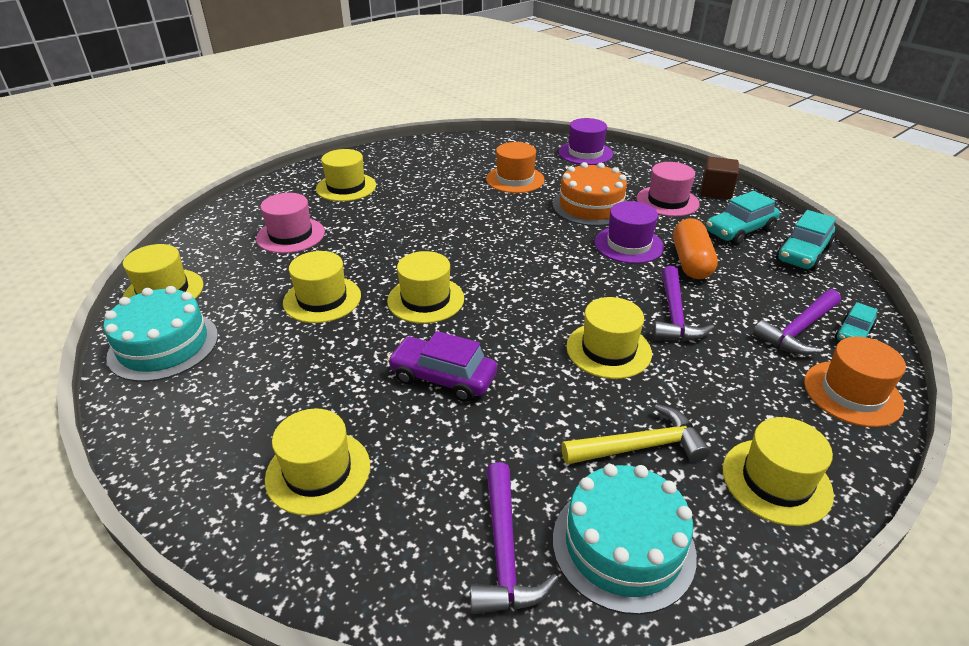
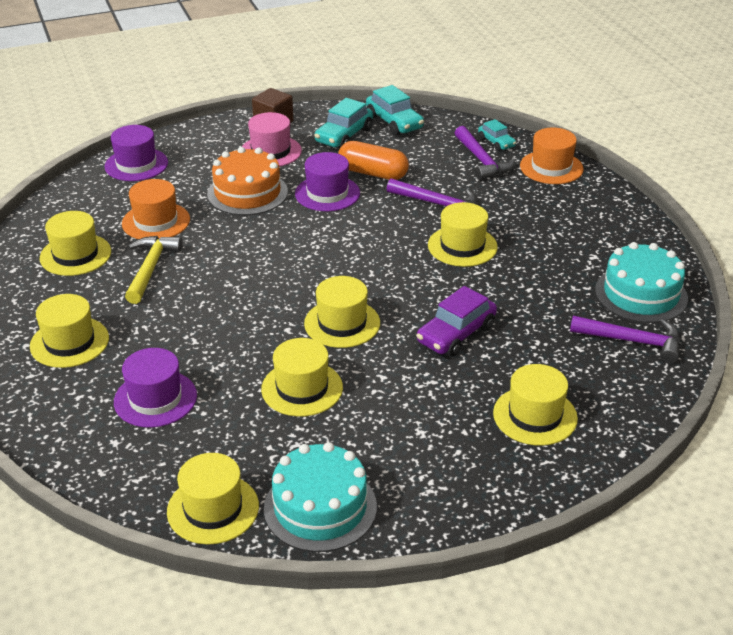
camera: 70 degrees left, 0 degrees up
(291, 235) = (155, 399): pink hat -> purple hat
(640, 446) = (565, 263): yellow hammer -> yellow hammer (150, 268)
(739, 231) = (344, 136): turquoise car -> turquoise car turned 45 degrees clockwise
(776, 481) = (611, 223): yellow hat -> yellow hat (75, 255)

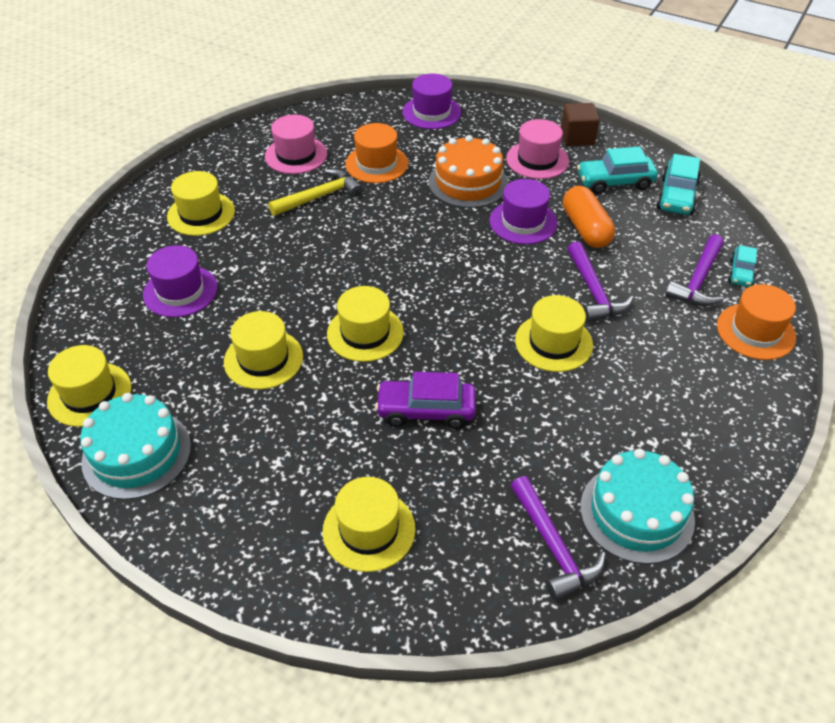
camera: 50 degrees right, 10 degrees up
(75, 255) = (296, 155): yellow hat -> pink hat

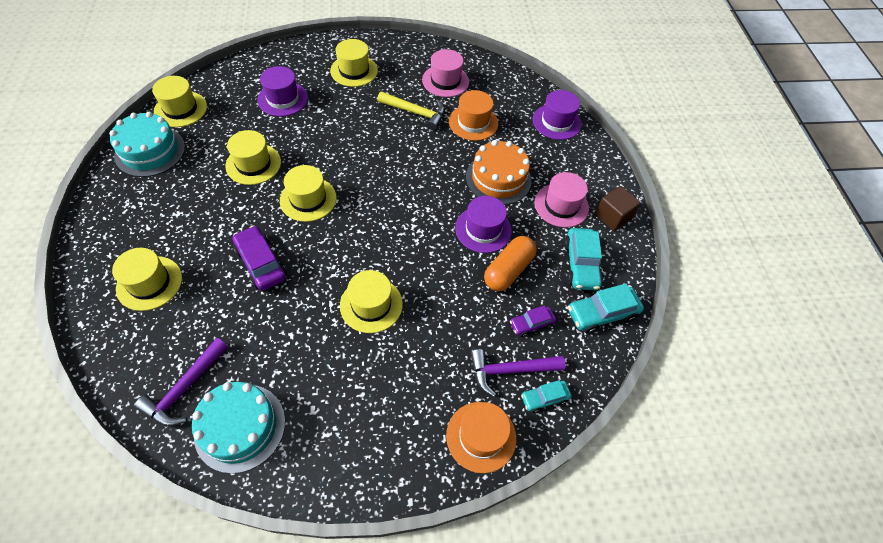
camera: 50 degrees right, 10 degrees up
(594, 292) = (442, 306): purple hammer -> none
(615, 182) = (580, 264): turquoise car -> turquoise car turned 135 degrees counterclockwise
(657, 243) = (531, 324): none -> purple car

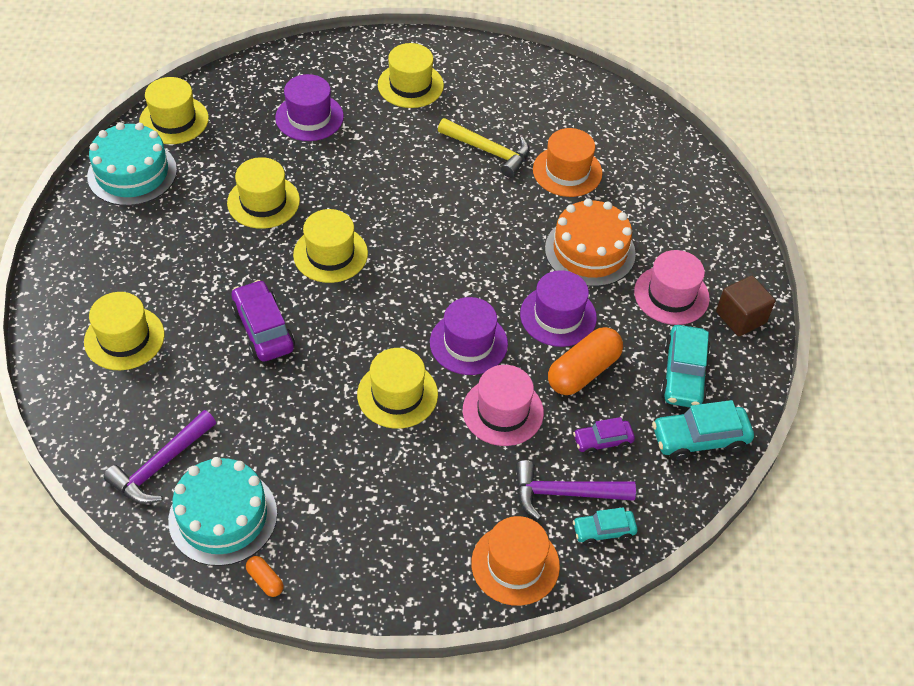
camera: 10 degrees right, 5 degrees down
(280, 480) = (265, 580): none -> orange capsule
(445, 81) = (537, 109): pink hat -> pink hat (503, 411)
(556, 122) = (686, 180): purple hat -> purple hat (468, 343)

